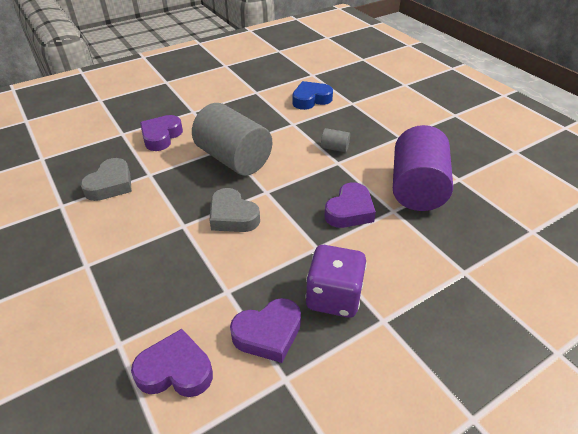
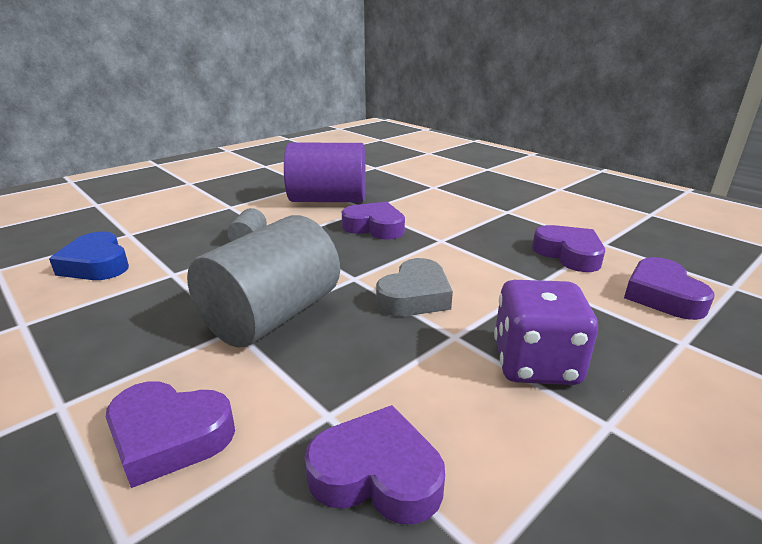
camera: 100 degrees left, 15 degrees down
(111, 184) = (376, 474): grey heart -> purple heart
(334, 297) = (499, 229): purple dice -> purple dice (535, 363)

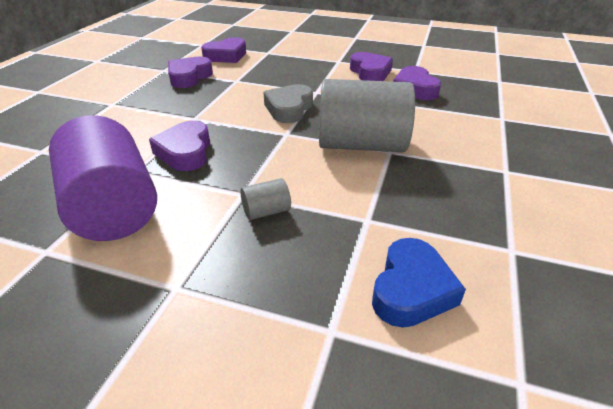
camera: 120 degrees left, 10 degrees up
(169, 437) = (466, 131): purple heart -> purple heart (370, 72)
(415, 296) = (289, 109): grey heart -> grey heart turned 75 degrees counterclockwise
(535, 363) = (317, 74): purple dice -> none

